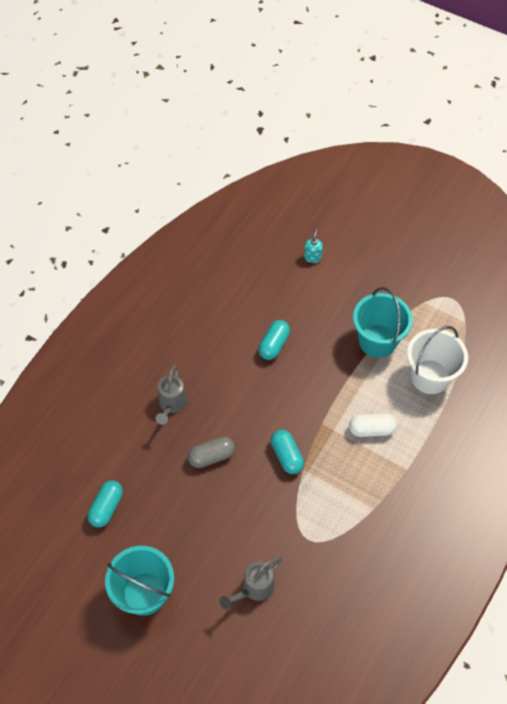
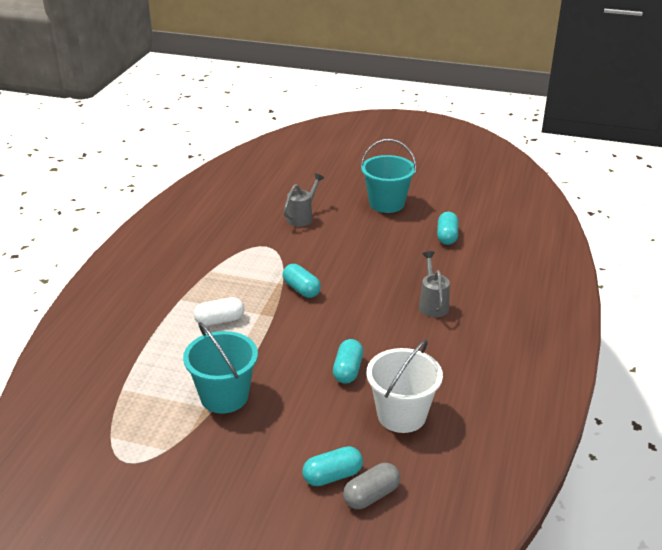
camera: 165 degrees right, 25 degrees down
(211, 456) = (373, 278): grey capsule -> grey capsule (371, 495)
(312, 257) = (332, 476): turquoise soap dispenser -> turquoise capsule
(430, 376) = (157, 374): white bucket -> white bucket (401, 415)

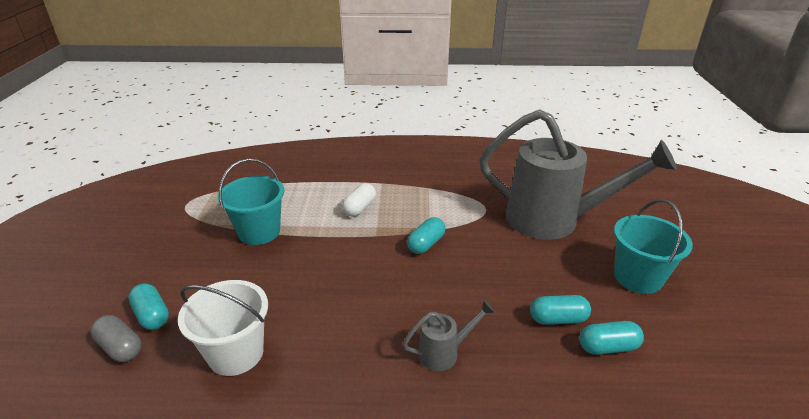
camera: 75 degrees right, 0 degrees up
(220, 320) = (359, 208): white capsule -> white capsule turned 60 degrees clockwise
(302, 217) = (554, 220): grey watering can -> grey watering can, size x2.44
(348, 370) = (304, 299): turquoise capsule -> turquoise capsule (558, 319)

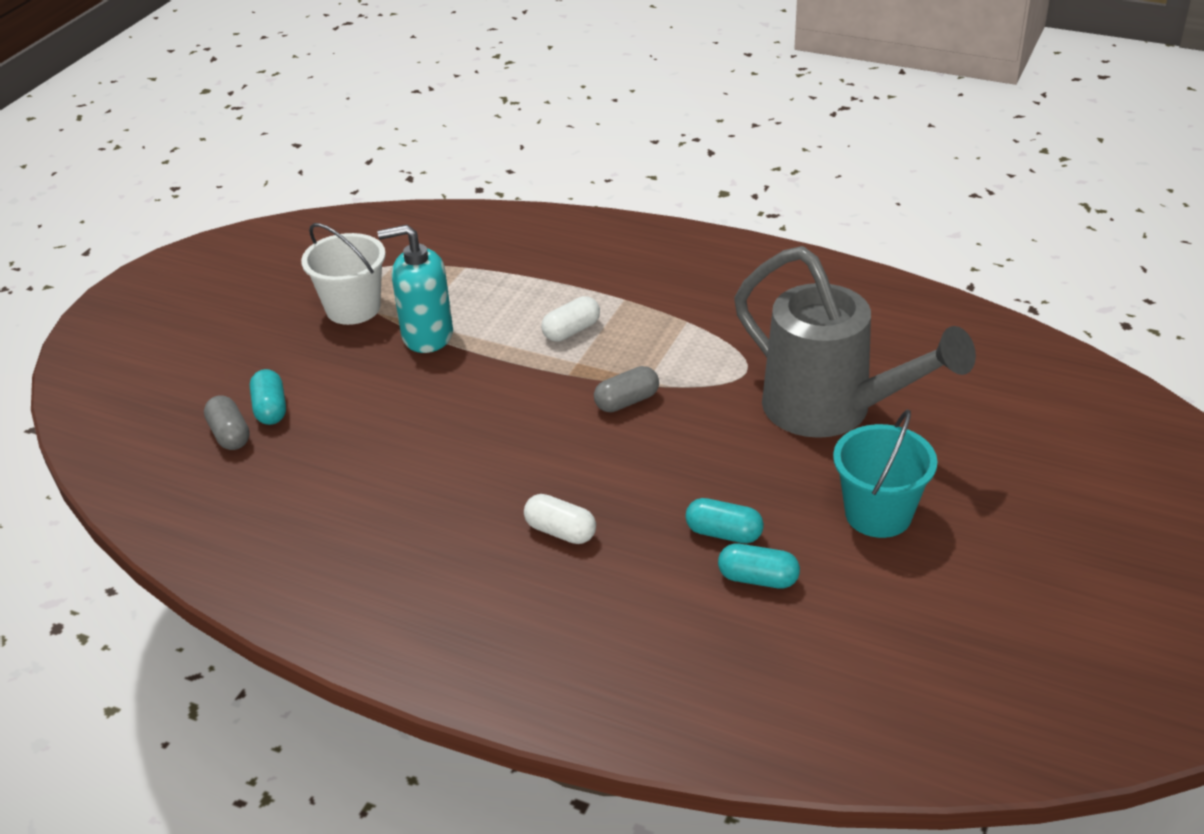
camera: 25 degrees right, 5 degrees up
(236, 353) = (340, 471): white bucket -> white bucket (353, 308)
(259, 232) = (427, 335): turquoise bucket -> turquoise soap dispenser
(426, 244) = (627, 401): turquoise capsule -> grey capsule
(444, 353) = (560, 531): grey watering can -> white capsule

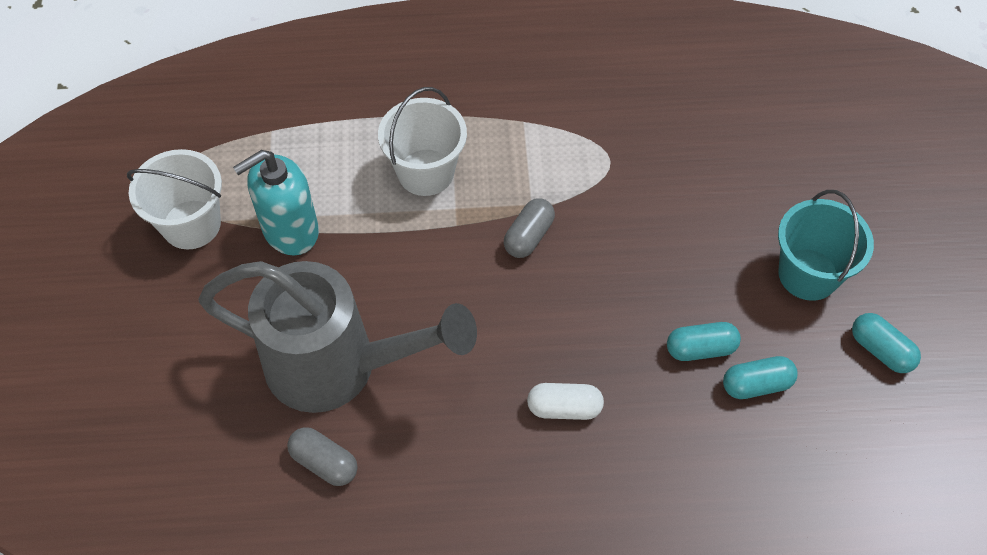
camera: 30 degrees left, 20 degrees up
(230, 435) = (174, 432): grey capsule -> grey capsule (324, 462)
(270, 409) = (194, 383): turquoise capsule -> turquoise capsule (880, 350)
(571, 331) = (425, 172): white capsule -> white bucket
(831, 411) = (706, 177): grey watering can -> grey watering can (338, 366)

